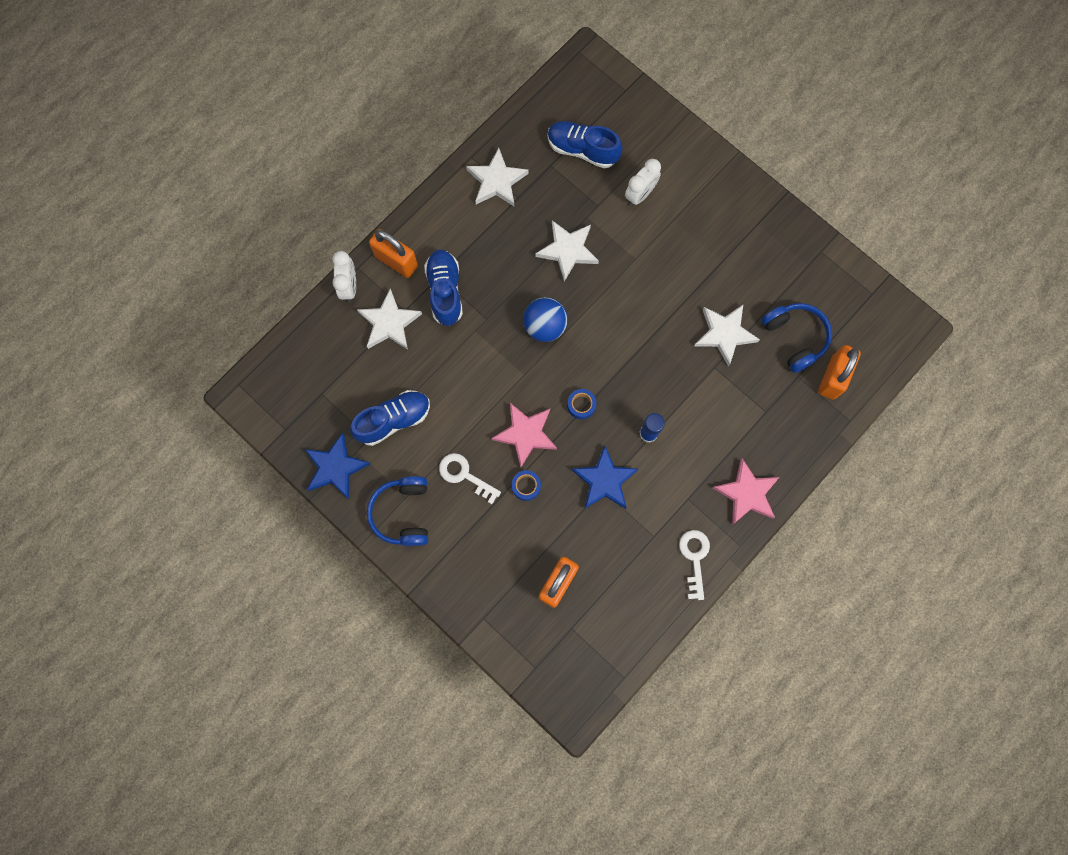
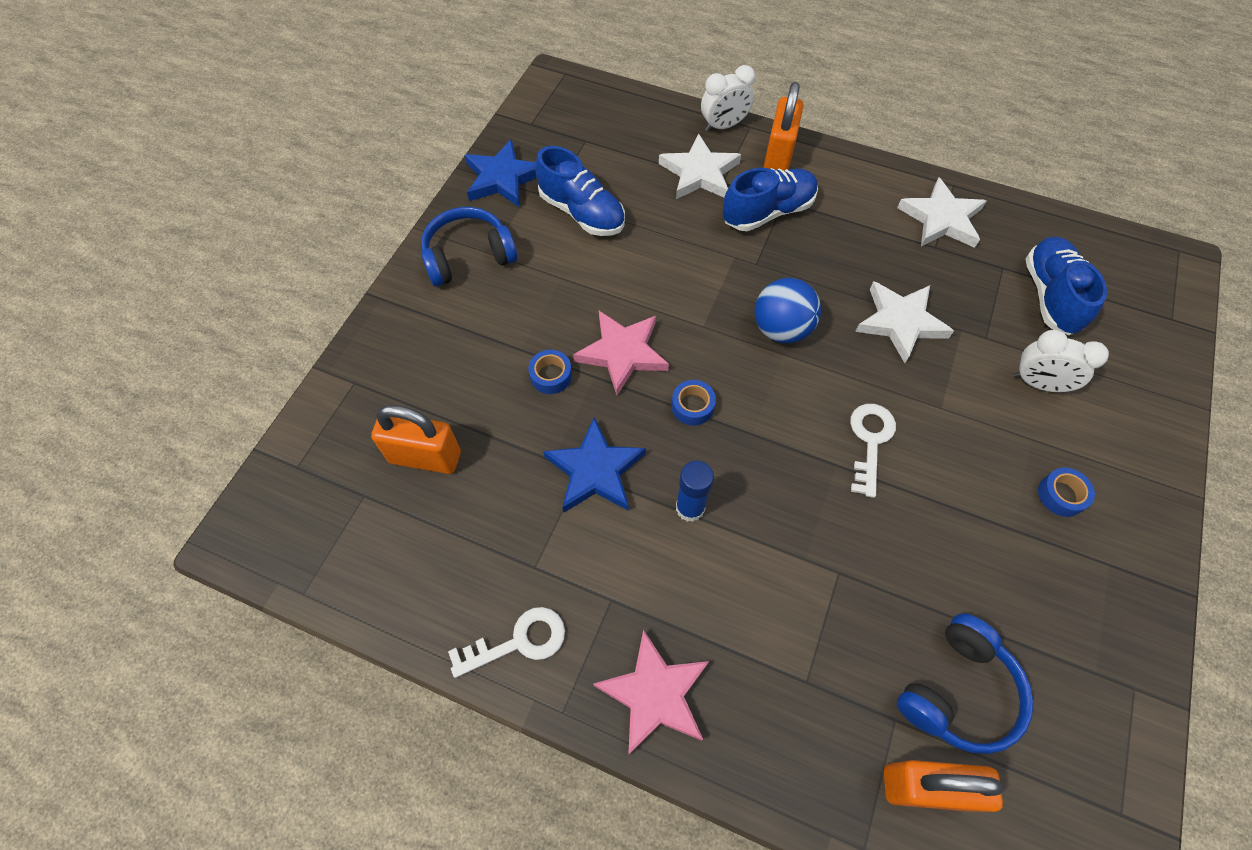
camera: 70 degrees right, 15 degrees down
(464, 475) = (540, 303): white key -> white key (870, 441)
(712, 224) = (1061, 495): none -> blue tape
(724, 334) = (900, 570): white star -> none

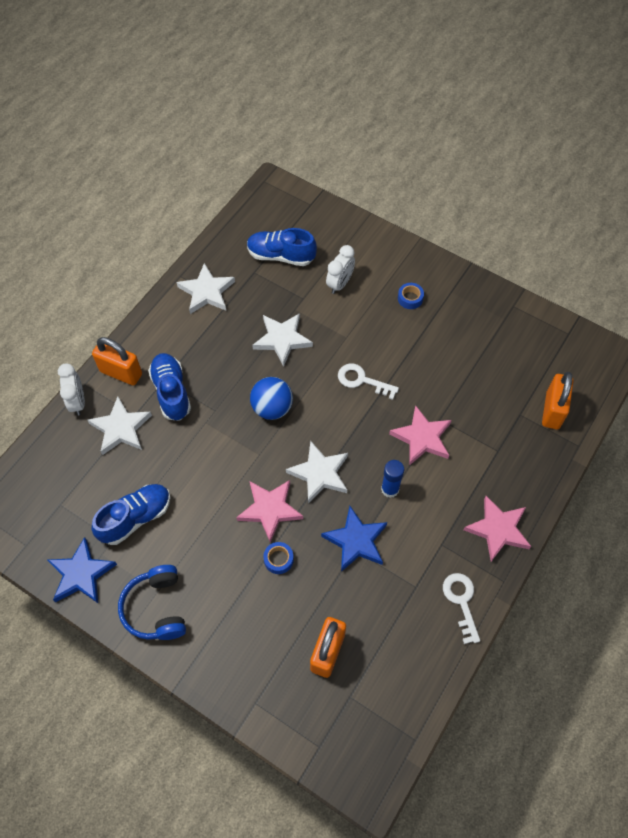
camera: 80 degrees left, 0 degrees up
(692, 406) = (320, 473): blue tape -> white star
(794, 547) = (422, 438): none -> pink star
(958, 691) = (508, 382): blue headphones -> none

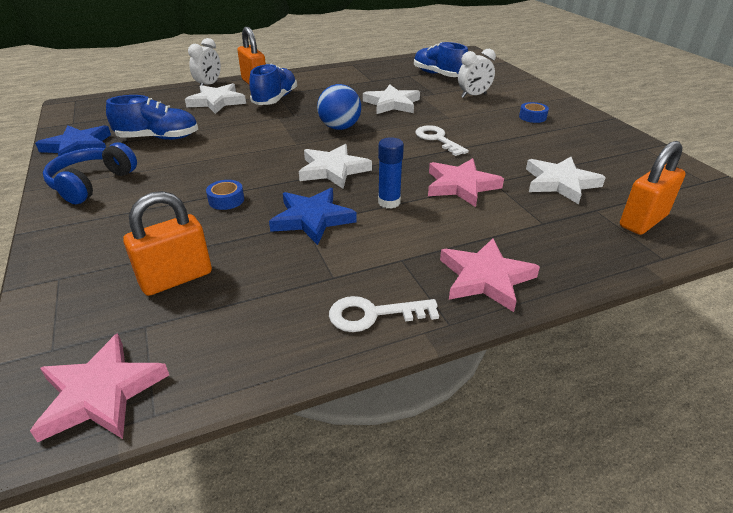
camera: 35 degrees right, 25 degrees down
(206, 292) = (362, 73): white star -> white star (560, 183)
(270, 509) = (262, 172): pink star -> pink star (101, 393)
(461, 601) = (373, 314): white key -> white key turned 120 degrees counterclockwise

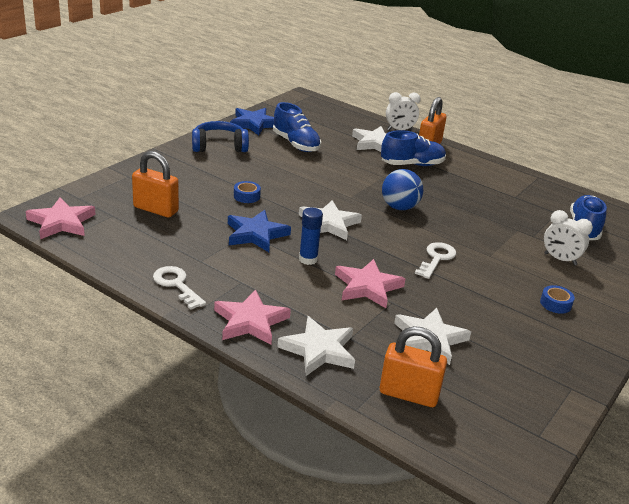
camera: 55 degrees right, 5 degrees down
(392, 104) = (478, 219): white star -> white star (319, 350)

